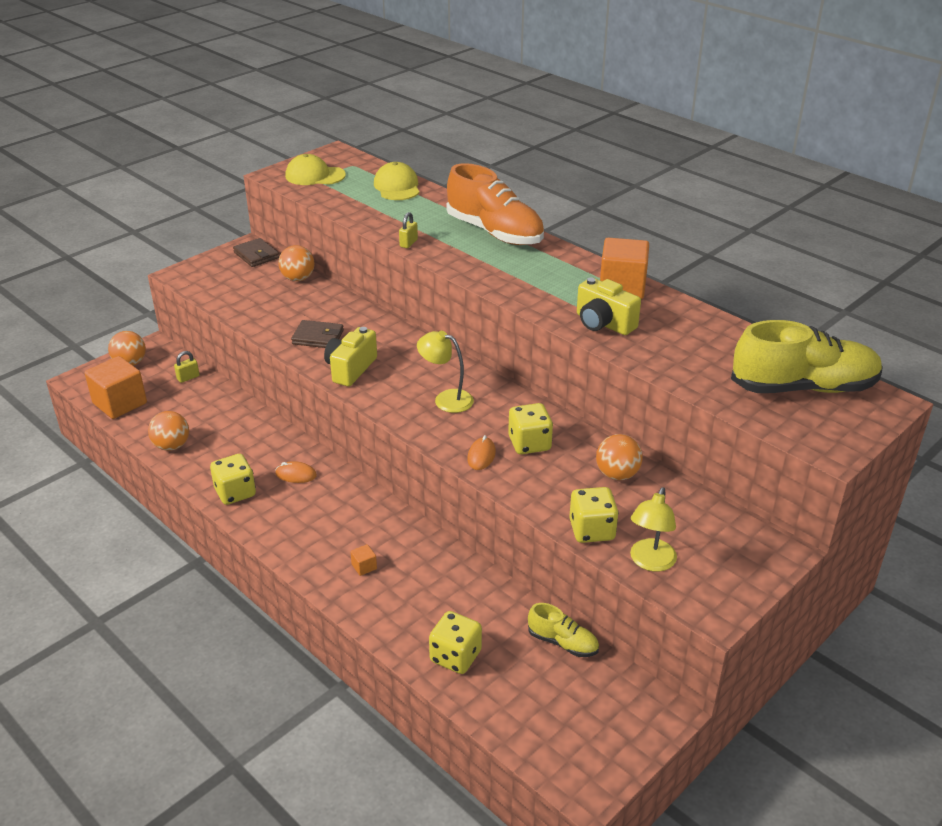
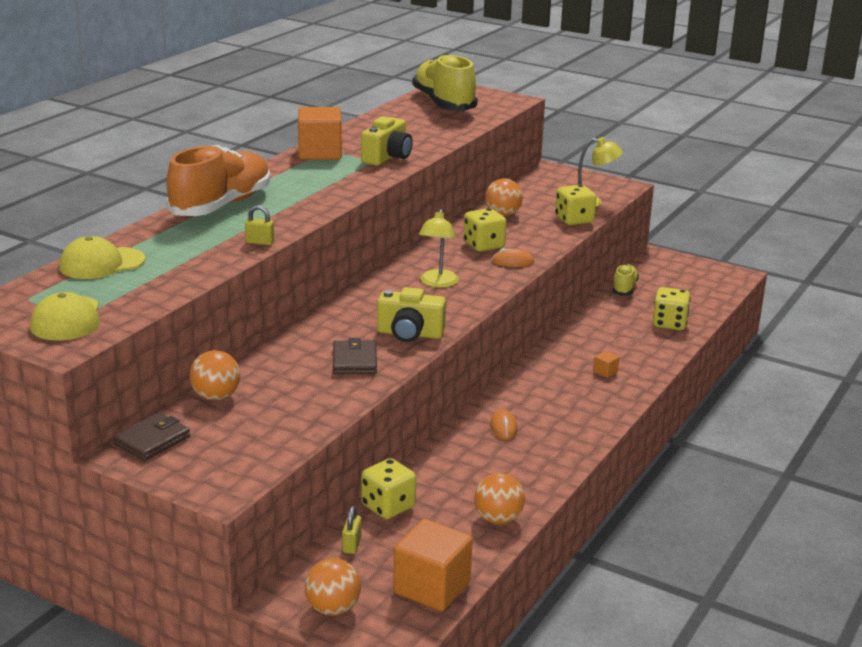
camera: 105 degrees left, 10 degrees down
(188, 378) = (352, 545): yellow padlock -> yellow padlock turned 60 degrees clockwise
(235, 492) = (552, 457): yellow dice -> yellow dice (388, 506)

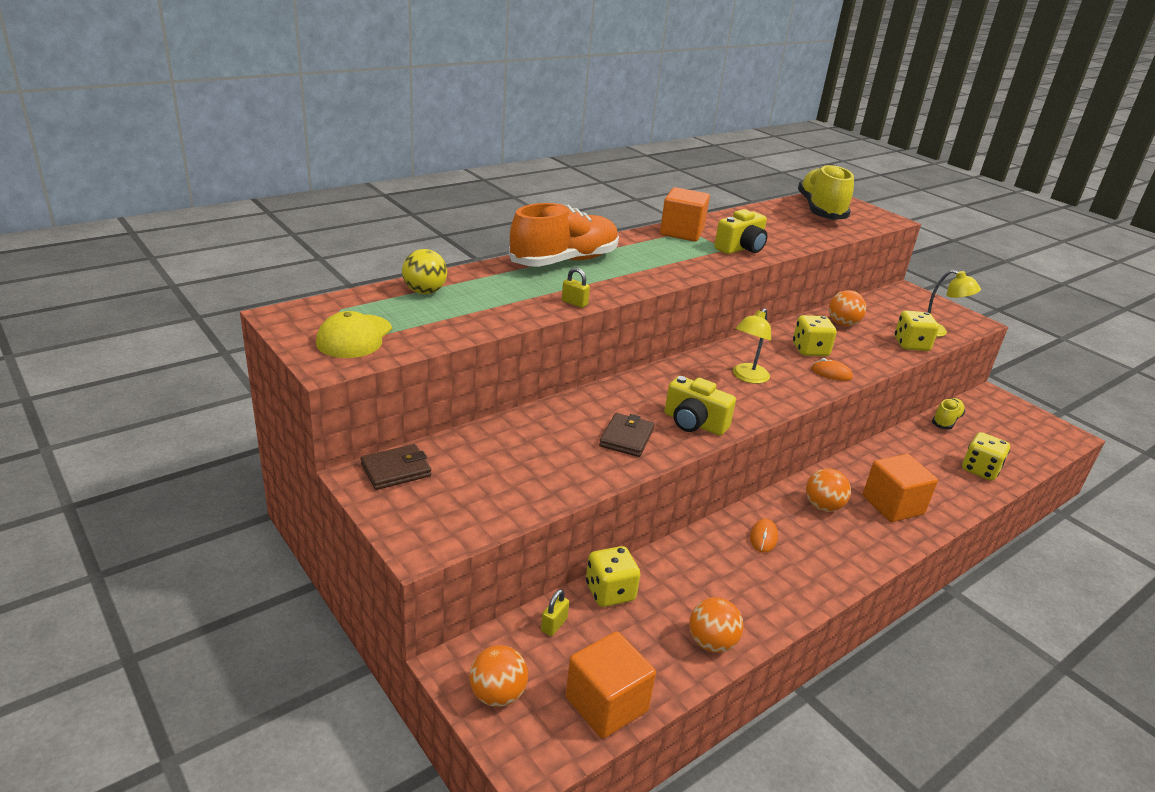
camera: 20 degrees right, 5 degrees up
(102, 264) = (424, 292): yellow cap -> yellow ball
(216, 397) = (480, 441): orange ball -> orange ball (823, 506)
(605, 372) = (892, 505): orange cube -> orange cube, size x2.47

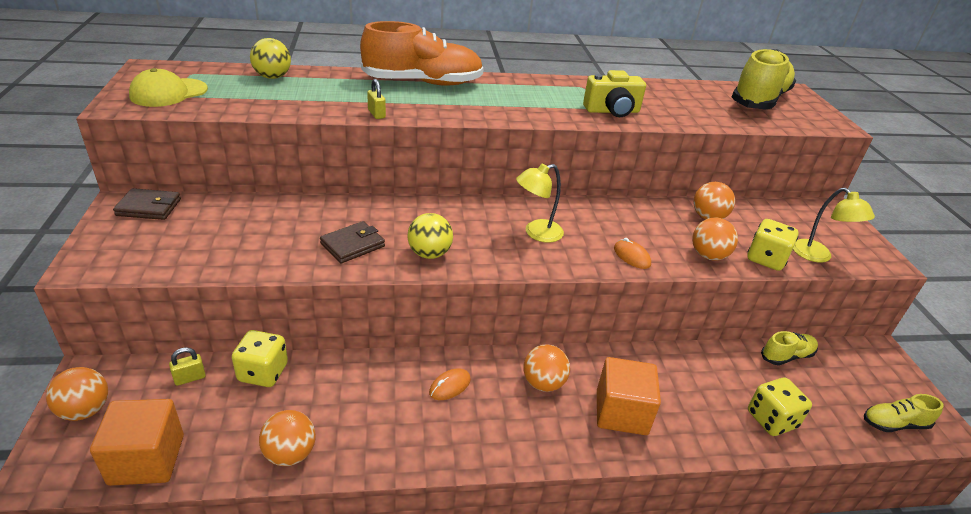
camera: 30 degrees right, 5 degrees up
(681, 232) = (572, 86): orange cube -> none
(694, 423) = (429, 254): yellow camera -> yellow ball
(810, 350) = (637, 230): yellow dice -> none
(876, 355) = (708, 256): none -> orange ball
(1043, 443) = (894, 424): none -> yellow shoe

